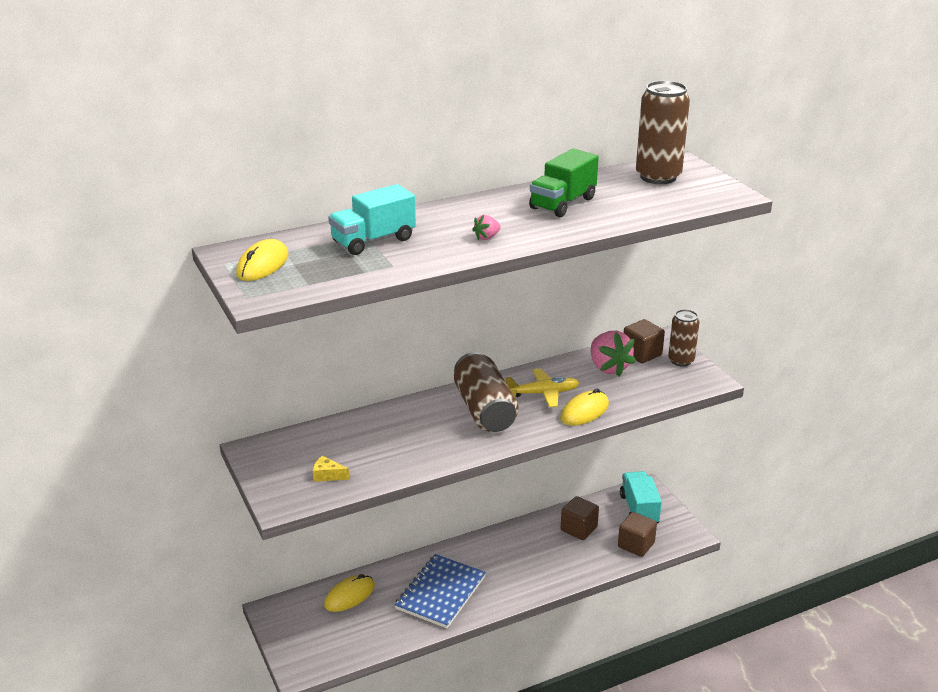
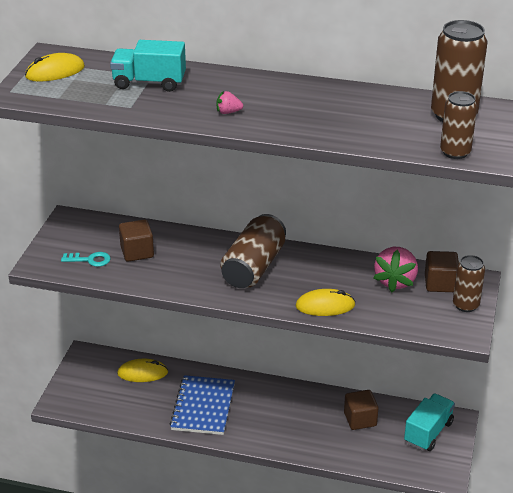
camera: 40 degrees right, 5 degrees up
(327, 475) = (90, 260): yellow cheese -> turquoise key
(441, 593) = (203, 407): blue notebook -> blue notebook turned 60 degrees counterclockwise
(542, 393) = (314, 276): yellow plane -> none
(563, 203) = (333, 107): green truck -> none
(636, 545) = (390, 458): brown cube -> brown cube (137, 252)
(706, 200) = (455, 152): none -> brown can

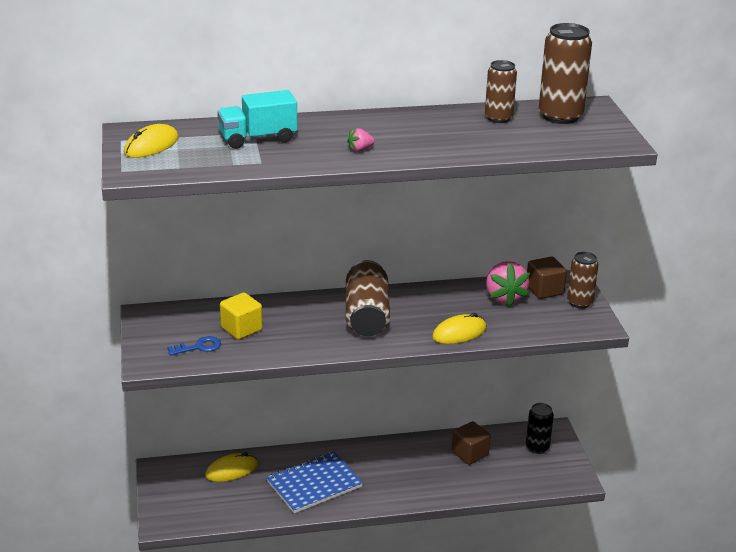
camera: 25 degrees left, 5 degrees down
(90, 260) = (198, 347): turquoise key -> blue key
(137, 252) = (241, 329): brown cube -> yellow cube
(203, 407) = (314, 484): blue notebook -> blue notebook turned 75 degrees clockwise
(428, 432) = (537, 447): turquoise truck -> black can
(455, 152) = (590, 144): brown can -> brown can (498, 118)

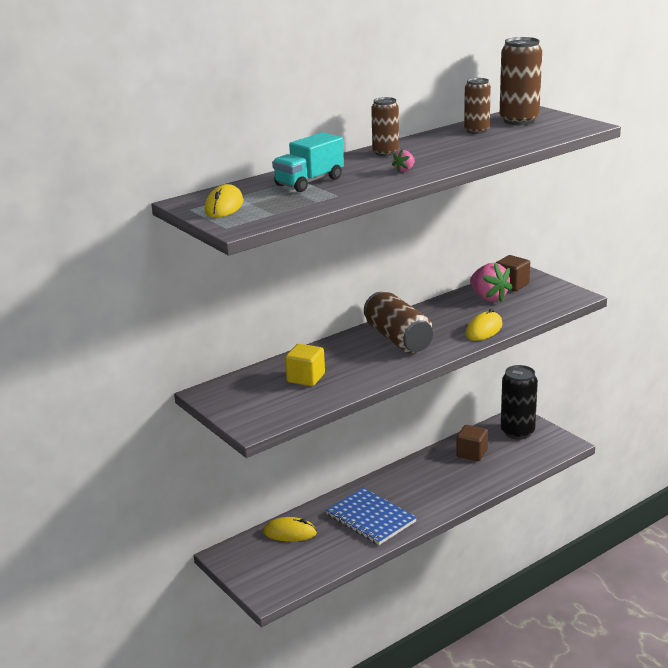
camera: 25 degrees left, 5 degrees down
(198, 347) = (284, 402): blue key -> none
(231, 470) = (290, 533): yellow mouse -> yellow mouse turned 60 degrees clockwise
(314, 484) = (371, 518): blue notebook -> blue notebook turned 75 degrees counterclockwise
(537, 447) = (517, 432): black can -> black can, size x1.59
(579, 302) = (546, 285): brown can -> brown can (385, 153)

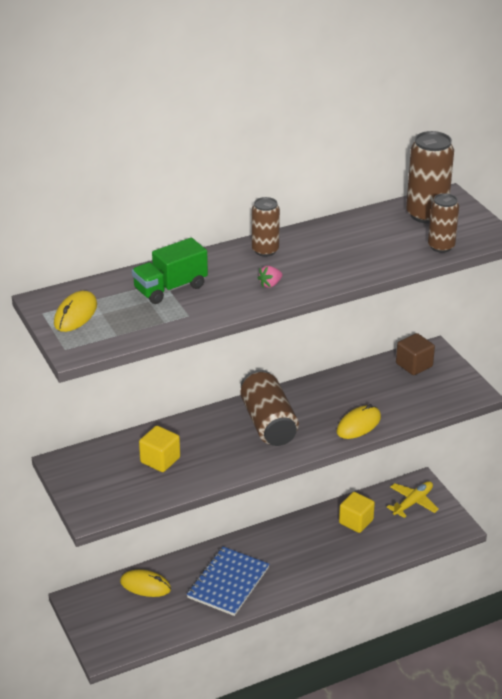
camera: 10 degrees right, 10 degrees up
(309, 182) = (170, 288): turquoise truck -> green truck
(371, 518) = (228, 583): blue notebook -> blue notebook turned 60 degrees clockwise
(472, 453) = (356, 521): brown cube -> yellow cube
(476, 131) = (374, 226): brown can -> brown can (441, 246)
(488, 297) = (382, 380): pink strawberry -> none
(517, 432) = (413, 503): black can -> yellow plane

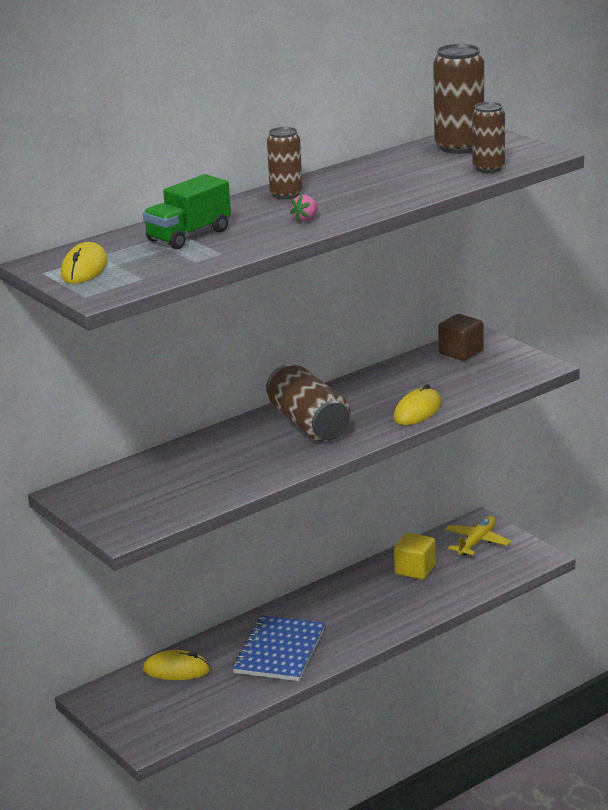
camera: 10 degrees left, 10 degrees down
(160, 460) = (190, 474): yellow cube -> none

